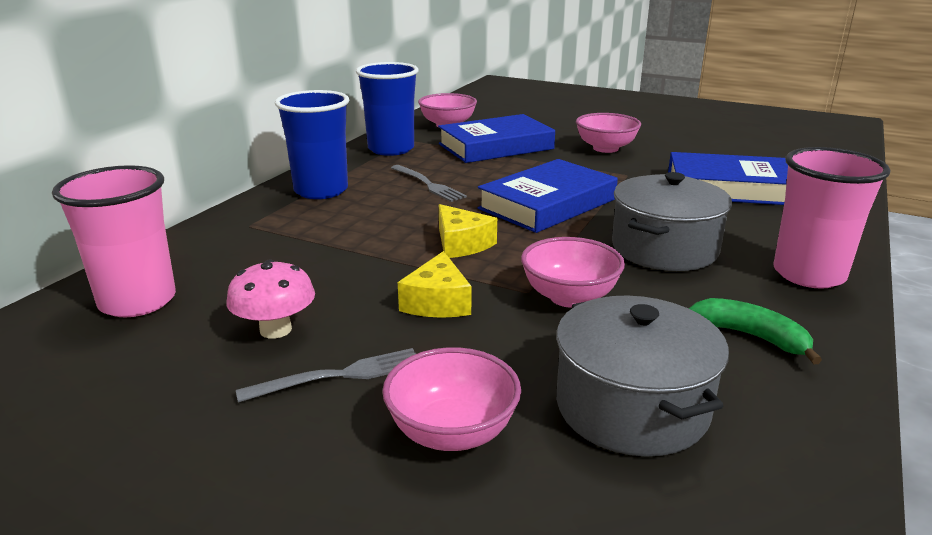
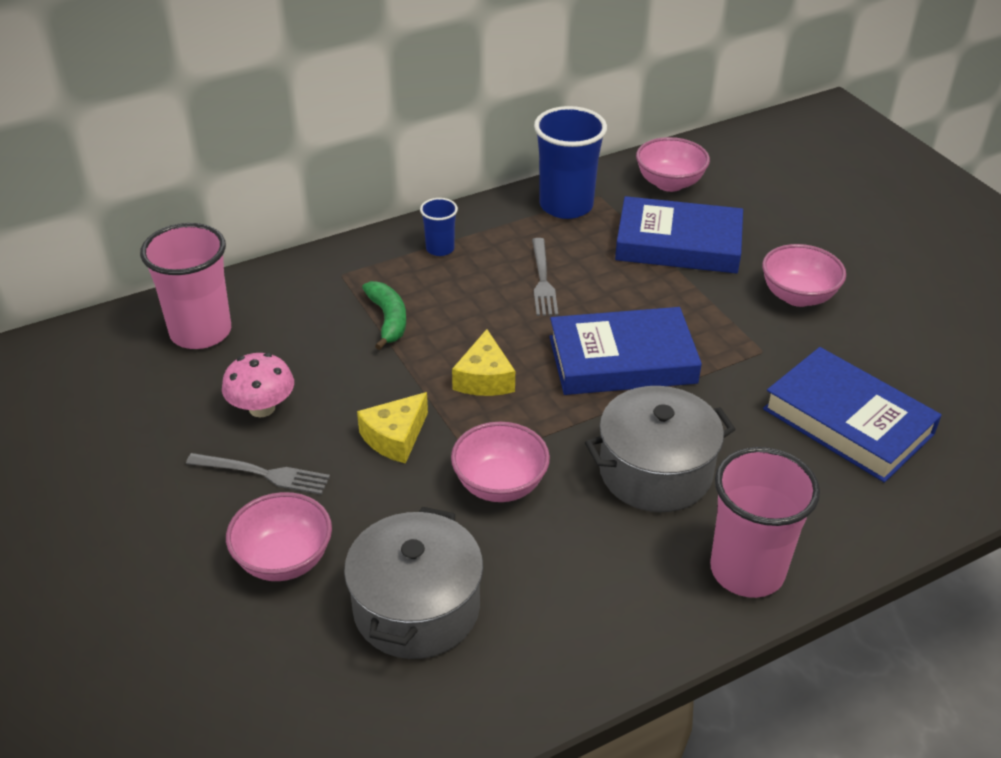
camera: 35 degrees right, 15 degrees up
(321, 190) = (440, 249): blue cup -> blue cup, size x0.51
(751, 336) = (591, 602): green banana -> green banana (388, 319)

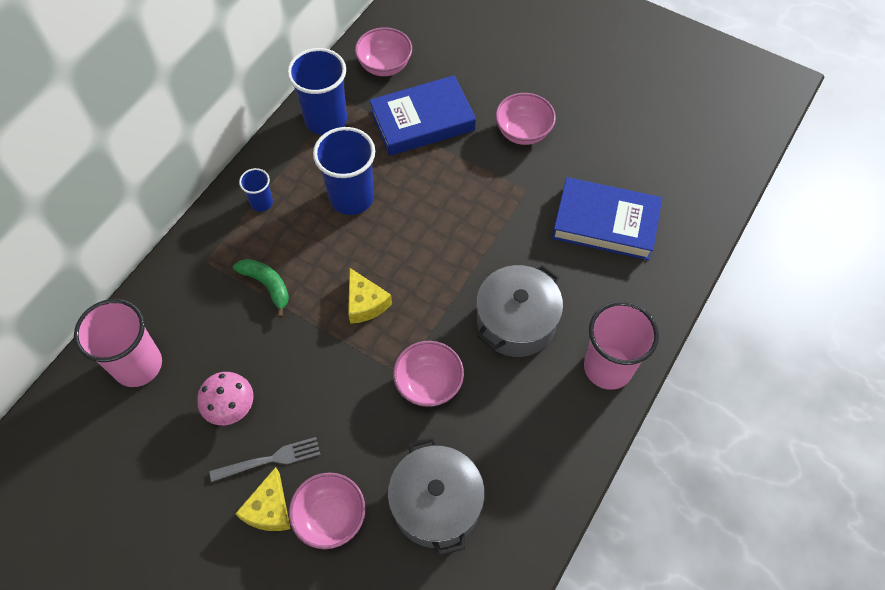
camera: 30 degrees left, 20 degrees up
(395, 437) = (338, 382): yellow cheese -> yellow cheese (269, 509)
(542, 280) = (351, 198): grey fork -> blue cup
(622, 360) = (444, 242): blue book -> none

